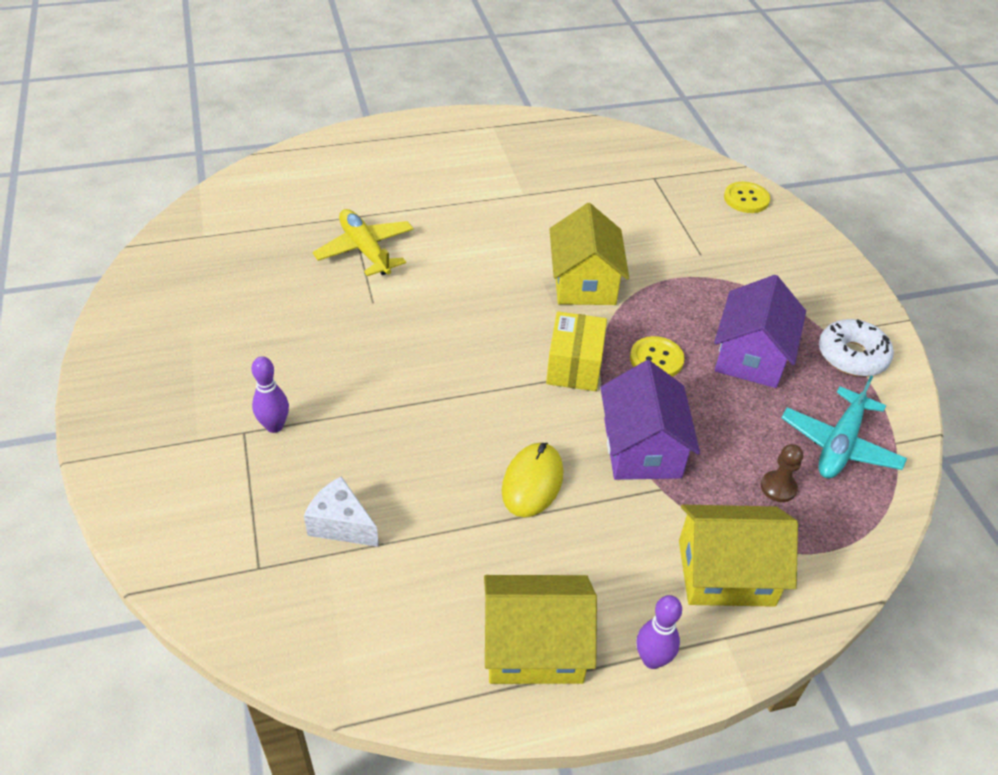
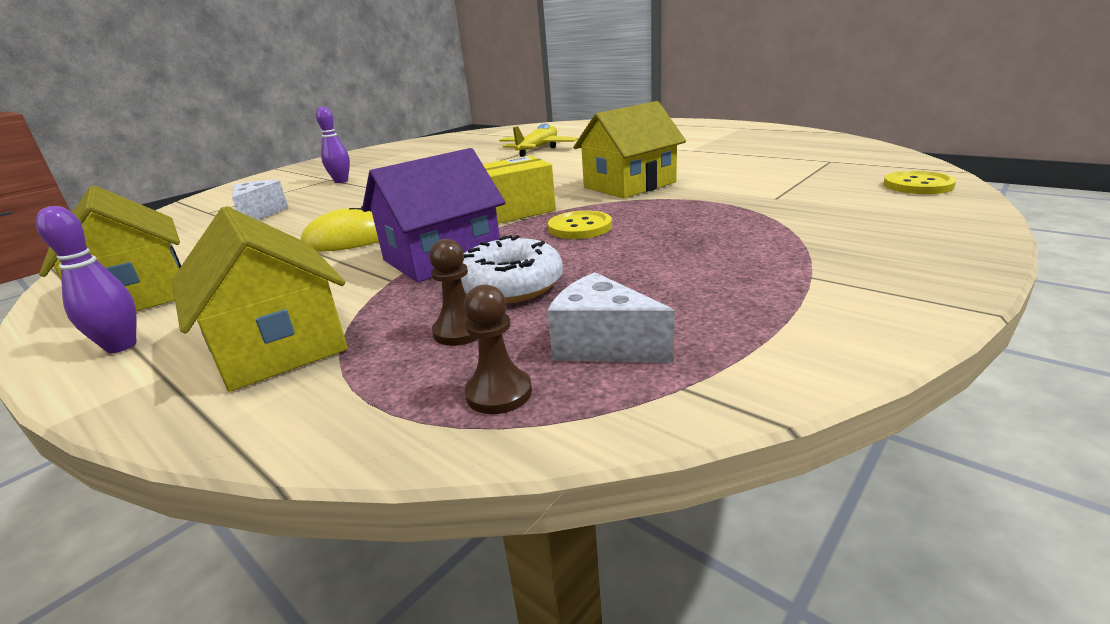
camera: 60 degrees right, 20 degrees down
(751, 356) = (670, 255): purple house -> none
(840, 444) = (603, 345): turquoise plane -> white cheese
(852, 356) = (805, 301): white donut -> white donut (510, 285)
(857, 501) = (499, 393): none -> brown pawn

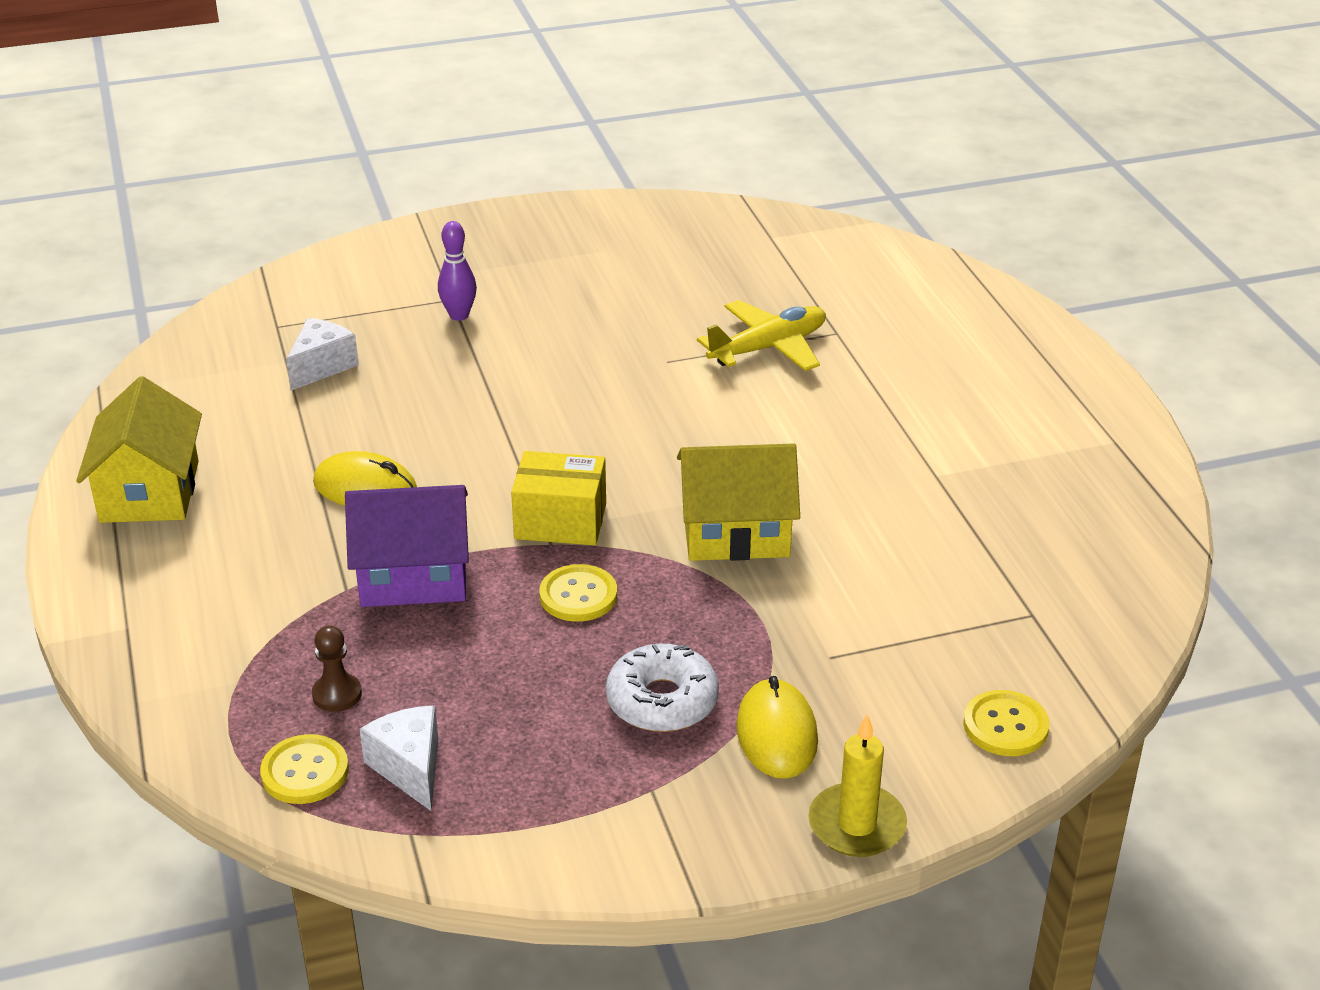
camera: 30 degrees right, 10 degrees up
(121, 346) = (113, 571): purple bowling pin -> none
(278, 345) = (212, 635): yellow house -> none
(499, 393) = (305, 772): brown pawn -> yellow button
(510, 285) = (423, 657): white donut -> white donut (662, 701)
(821, 227) = (777, 734): none -> yellow mouse
(963, 238) = (857, 825): none -> yellow candle

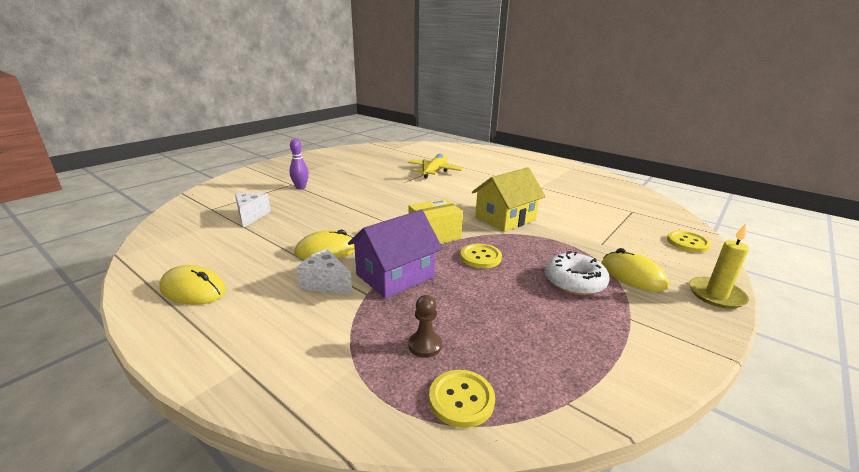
camera: 35 degrees left, 10 degrees down
(149, 491) = (193, 290): yellow house -> yellow mouse
(410, 768) = (515, 365): white cheese -> white cheese (326, 283)

